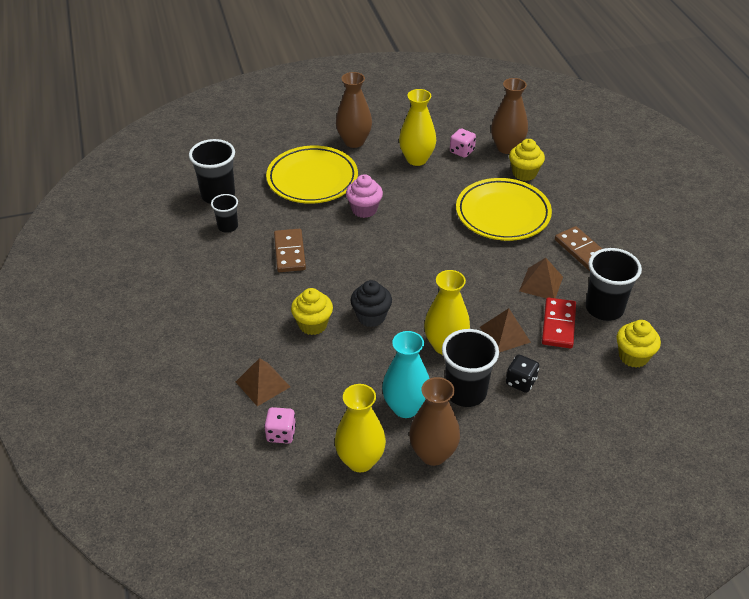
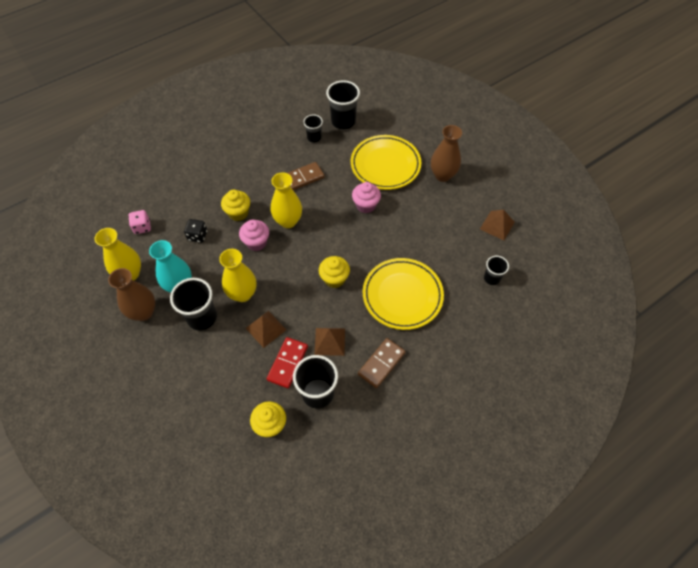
camera: 70 degrees right, 15 degrees up
(262, 384) = (179, 205): brown pyramid -> brown pyramid (497, 225)
(371, 317) = (256, 242): black cupcake -> pink cupcake
(416, 159) = (442, 220): yellow vase -> yellow vase (288, 221)
(462, 151) = (469, 247): pink dice -> none
(507, 148) = (491, 278): brown vase -> black cup
(521, 382) = (221, 350): black dice -> black dice (197, 236)
(524, 173) = (463, 299): yellow cupcake -> yellow cupcake (334, 279)
(558, 325) = (288, 363): red domino -> red domino turned 60 degrees counterclockwise

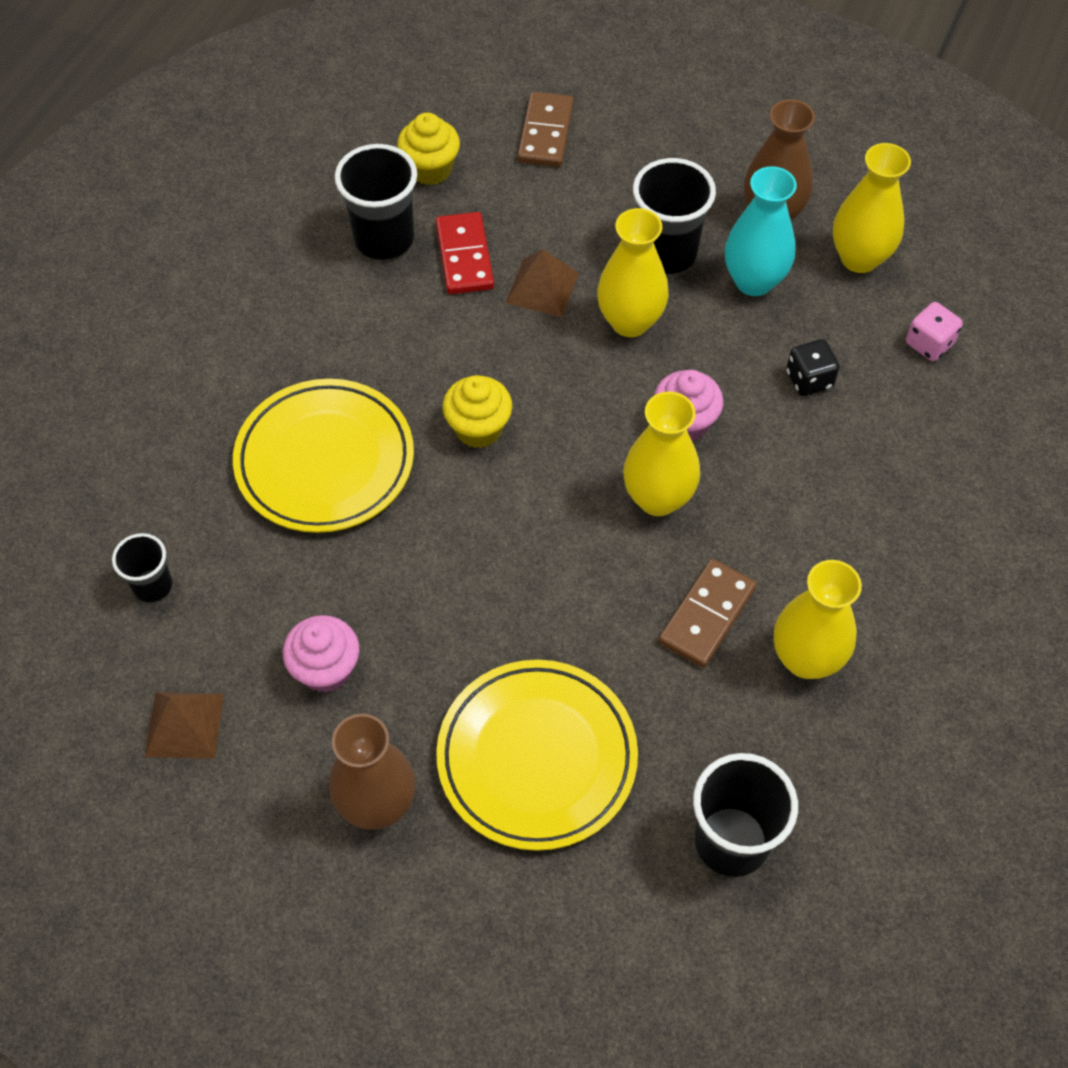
camera: 150 degrees right, 0 degrees up
(238, 213) = (774, 464): yellow cupcake -> none
(282, 153) = (806, 658): none -> yellow vase
(314, 138) = (766, 746): black cup -> none
(330, 341) = (415, 320): brown pyramid -> none
(365, 205) = (516, 620): pink cupcake -> pink cupcake (326, 669)
(381, 364) = (301, 328): brown domino -> brown domino (545, 133)

